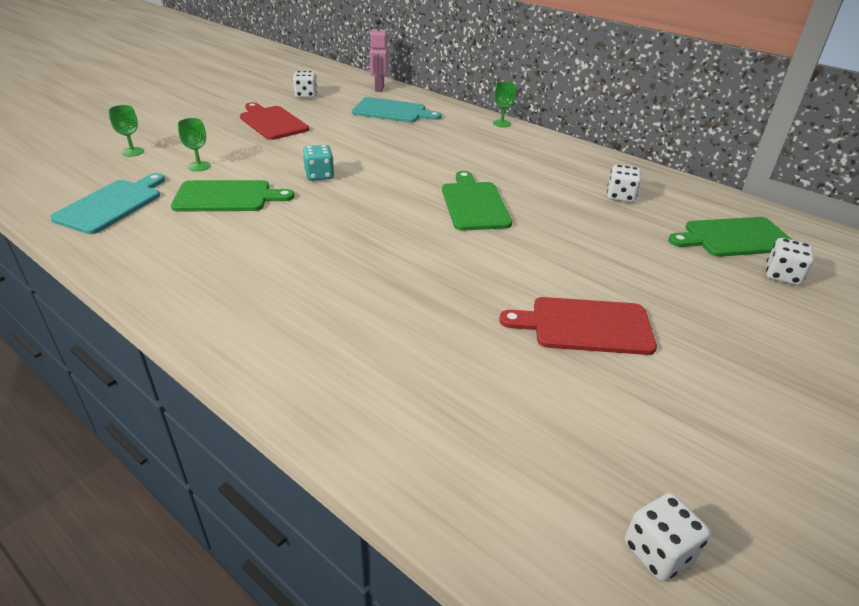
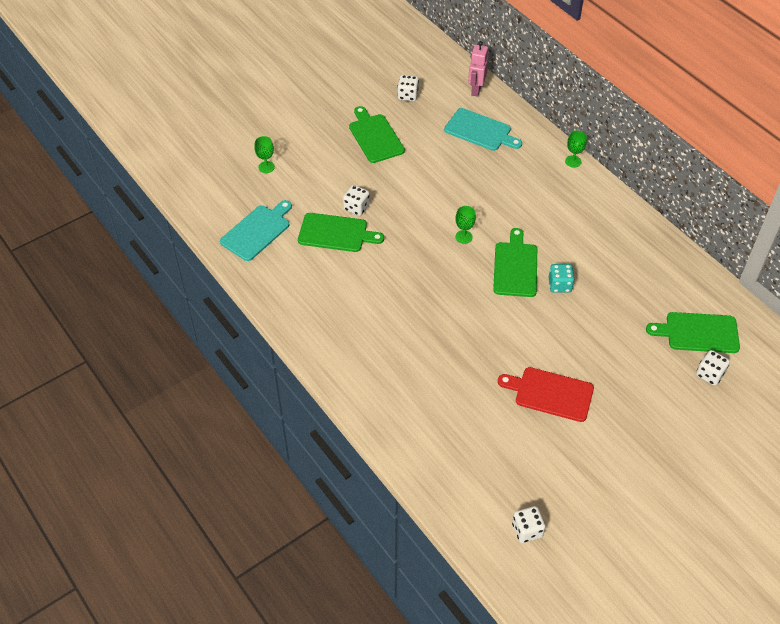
camera: 15 degrees right, 15 degrees up
(199, 166) = (316, 192): green goblet -> green goblet (463, 237)
(272, 122) = (375, 136): red cutting board -> green cutting board
(319, 175) = (405, 216): turquoise dice -> turquoise dice (559, 285)
(620, 196) = (634, 274): white dice -> white dice (356, 208)

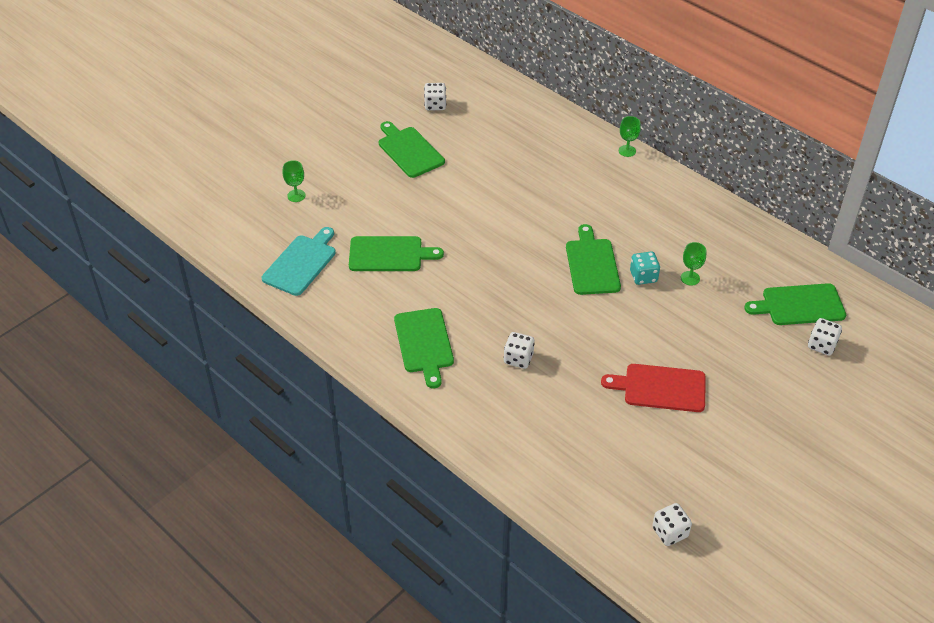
camera: 10 degrees left, 5 degrees down
(348, 321) = (424, 343): none -> green cutting board
(356, 208) = (406, 225): white dice -> white dice (518, 358)
(463, 237) = (529, 240): green goblet -> green goblet (690, 278)
(476, 90) = (507, 91): pink robot -> none
(480, 131) = (521, 132): turquoise cutting board -> none

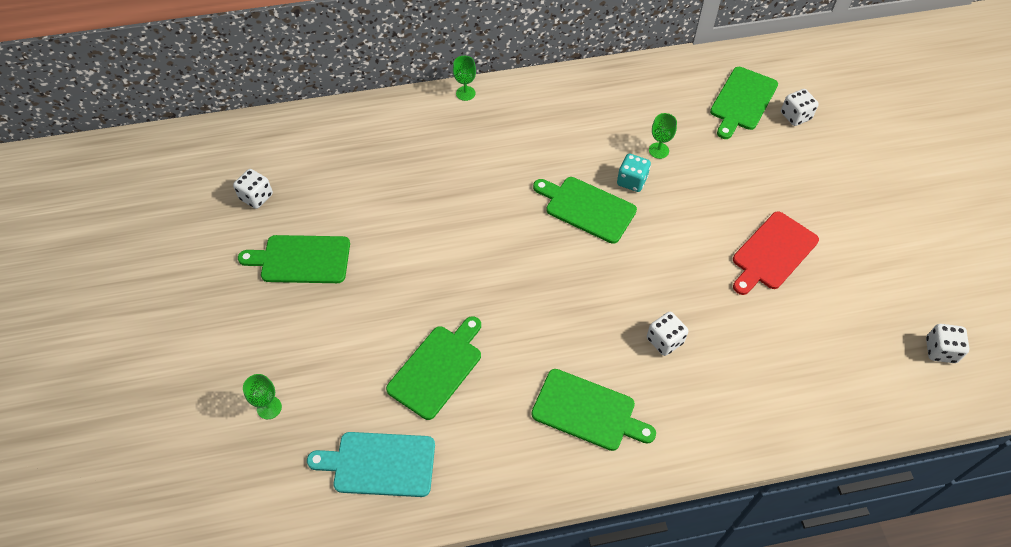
camera: 55 degrees left, 10 degrees up
(301, 263) = (379, 464): turquoise cutting board -> turquoise cutting board turned 60 degrees counterclockwise

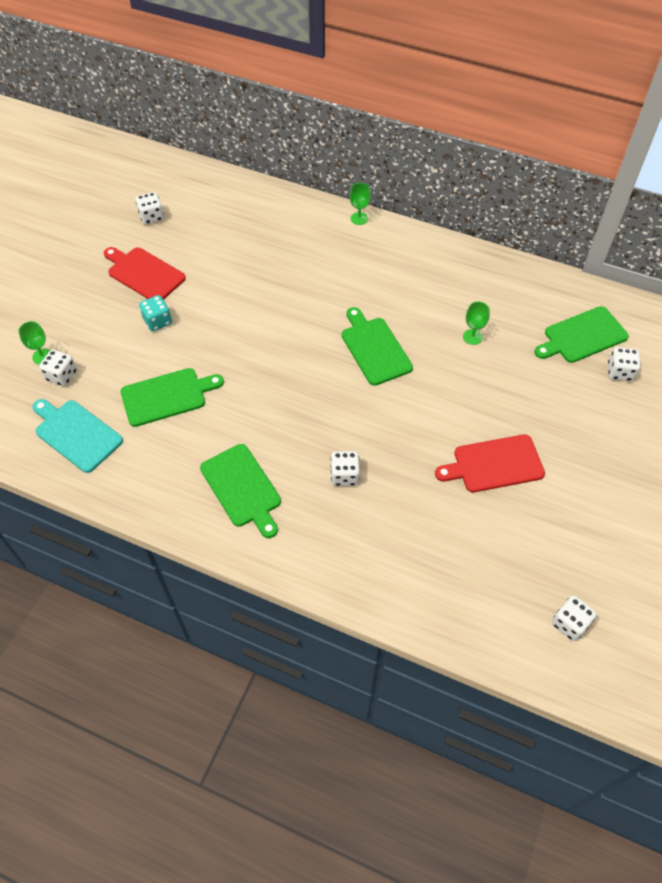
camera: 35 degrees right, 0 degrees up
(301, 259) = (144, 273): green cutting board -> red cutting board
(309, 414) = (62, 375): none -> white dice
(631, 181) = (428, 348): turquoise dice -> turquoise dice (157, 321)

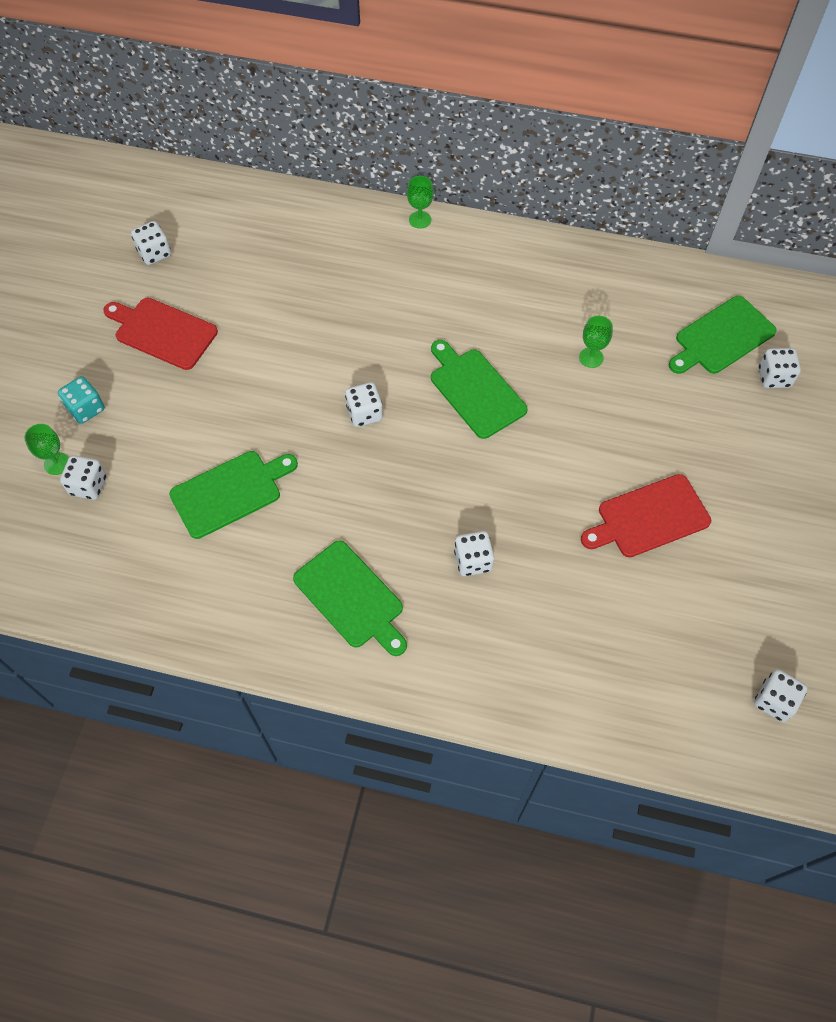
camera: 10 degrees left, 5 degrees up
(76, 434) = (126, 560): turquoise cutting board -> none
(157, 321) = (195, 394): turquoise dice -> turquoise dice (86, 409)
(284, 353) = (364, 413): none -> white dice

